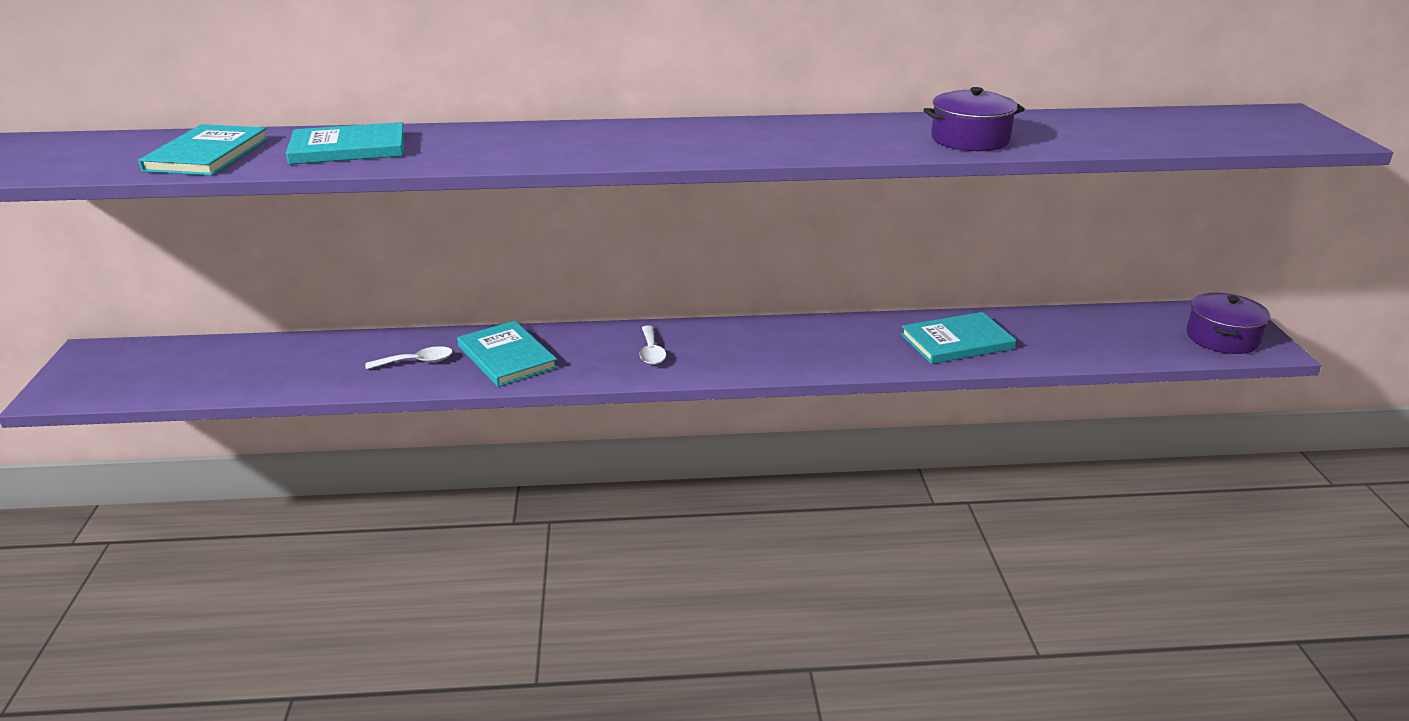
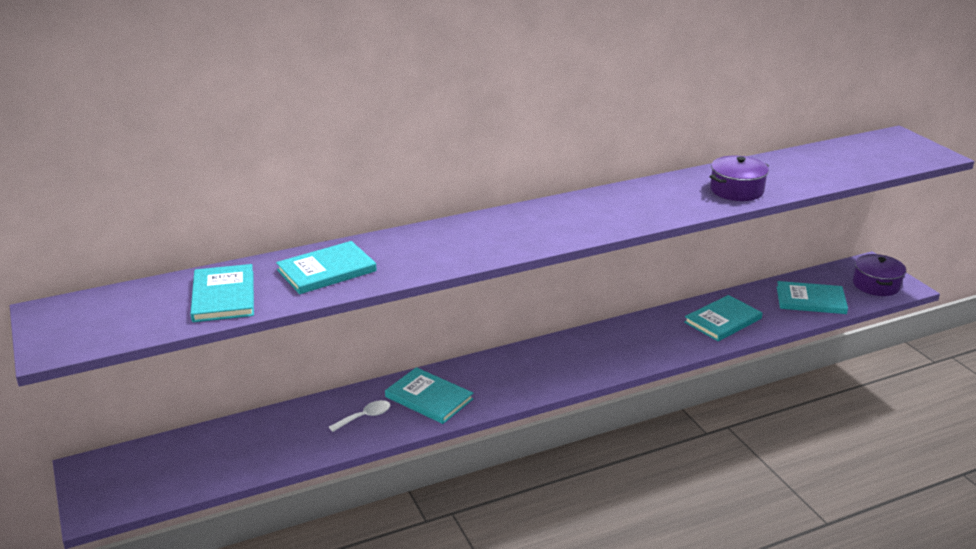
camera: 20 degrees left, 0 degrees up
(651, 352) = (529, 371): white spoon -> none
(1105, 340) = (810, 300): none -> turquoise book

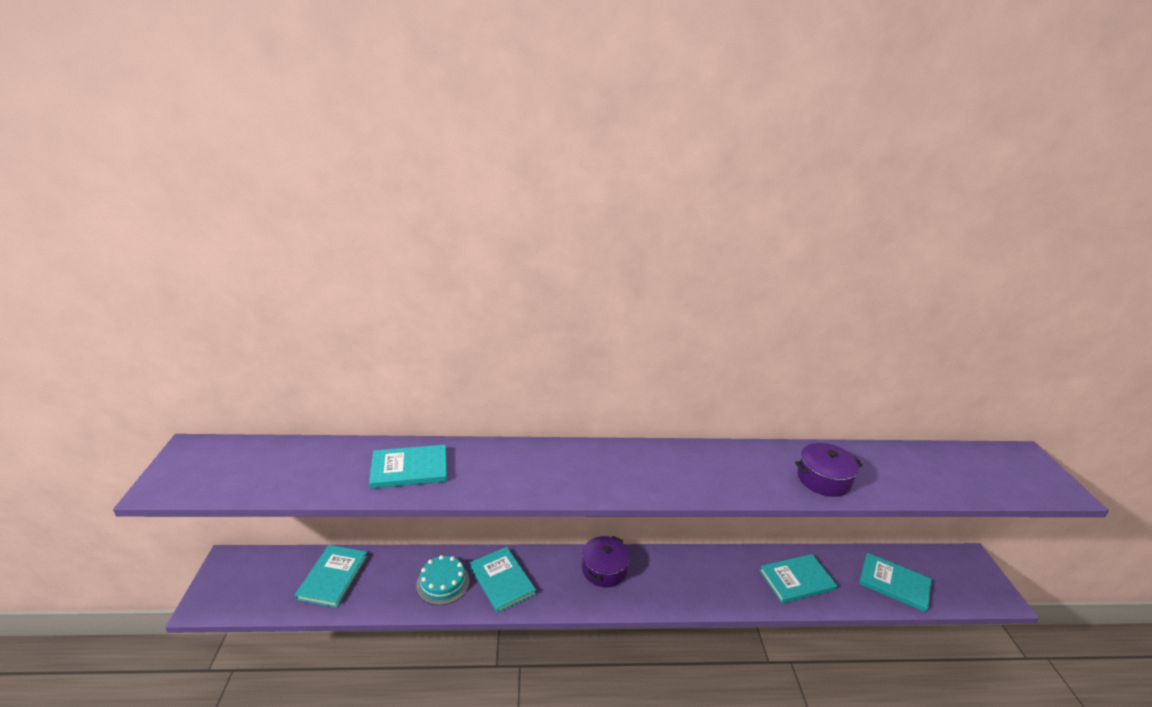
camera: 20 degrees right, 0 degrees up
(223, 296) = (315, 472): turquoise book -> turquoise book (333, 577)
(365, 417) = (443, 583): white spoon -> turquoise cake
(876, 285) = (970, 586): purple pot -> purple pot (604, 569)

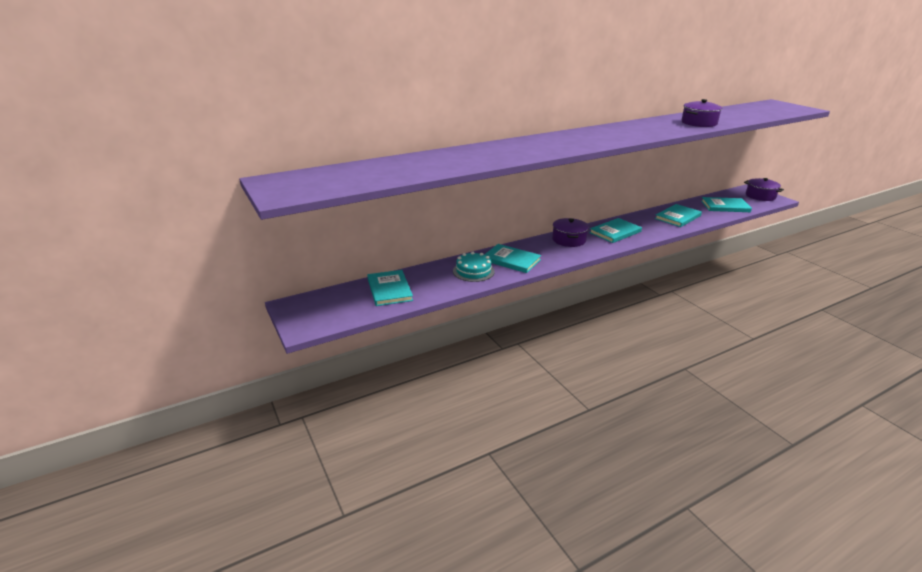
camera: 25 degrees left, 0 degrees up
(409, 469) = (458, 158): turquoise book -> turquoise book (615, 232)
(977, 580) = (760, 196): none -> purple pot

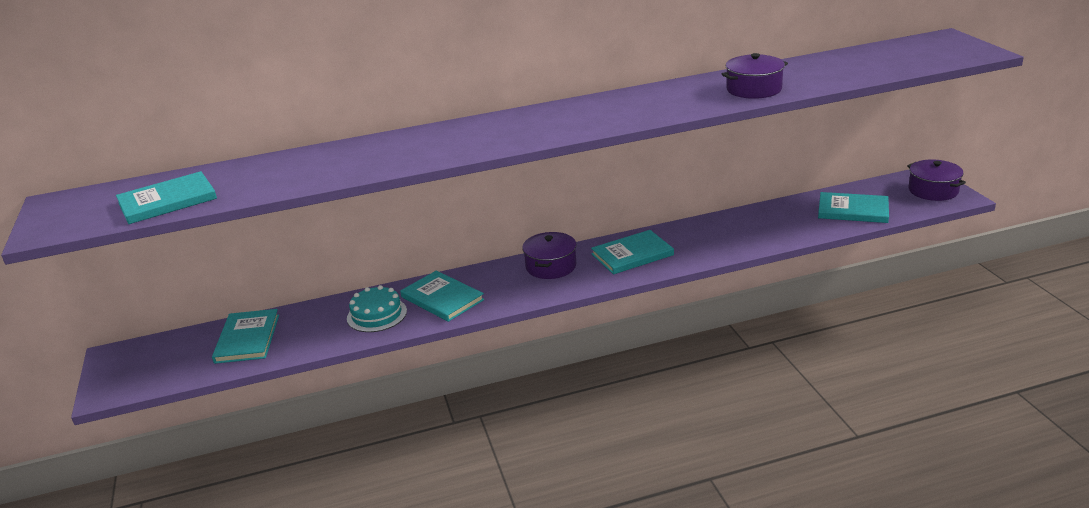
camera: 15 degrees right, 0 degrees up
(678, 217) = (755, 229): turquoise book -> turquoise book (167, 201)

